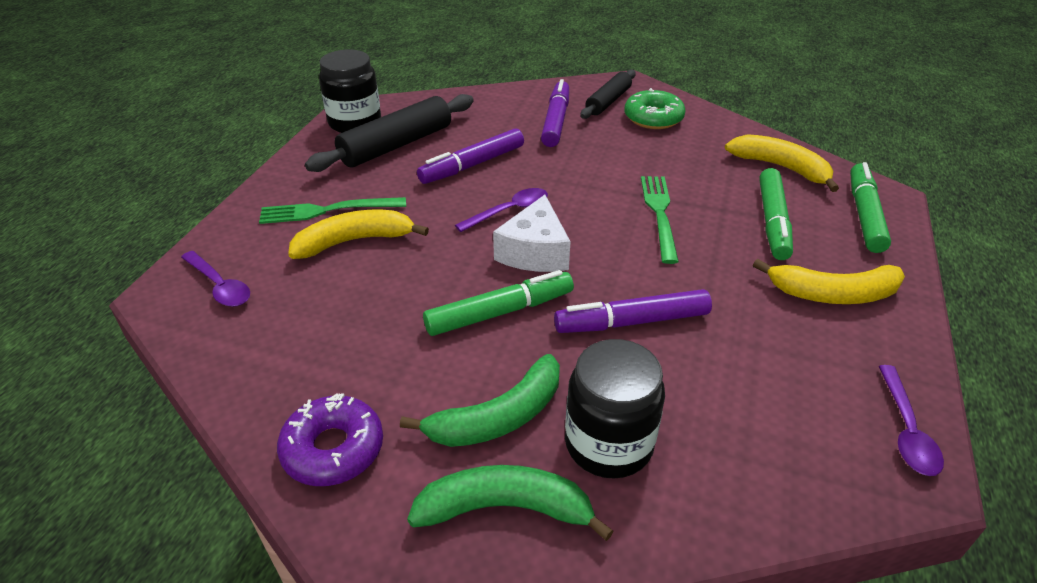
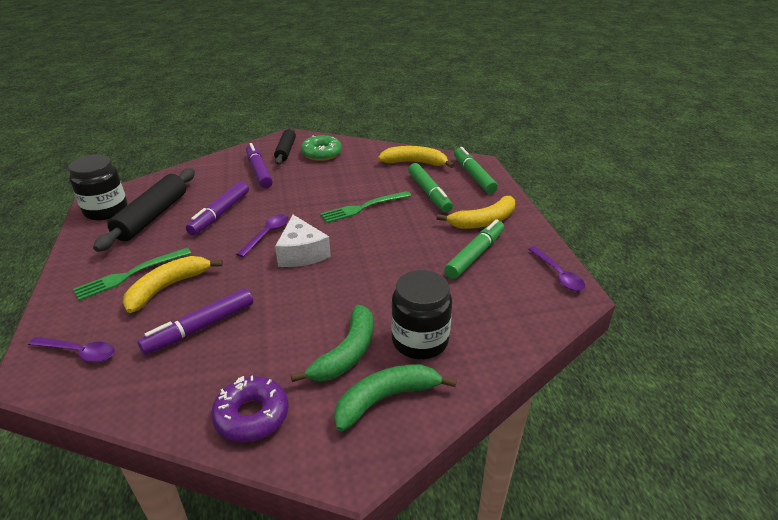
camera: 30 degrees left, 5 degrees down
(499, 312) = (304, 295): green marker -> green marker (474, 255)
(633, 322) = (389, 272): purple marker -> purple marker (201, 327)
(659, 213) = (363, 208): green fork -> green fork turned 90 degrees counterclockwise

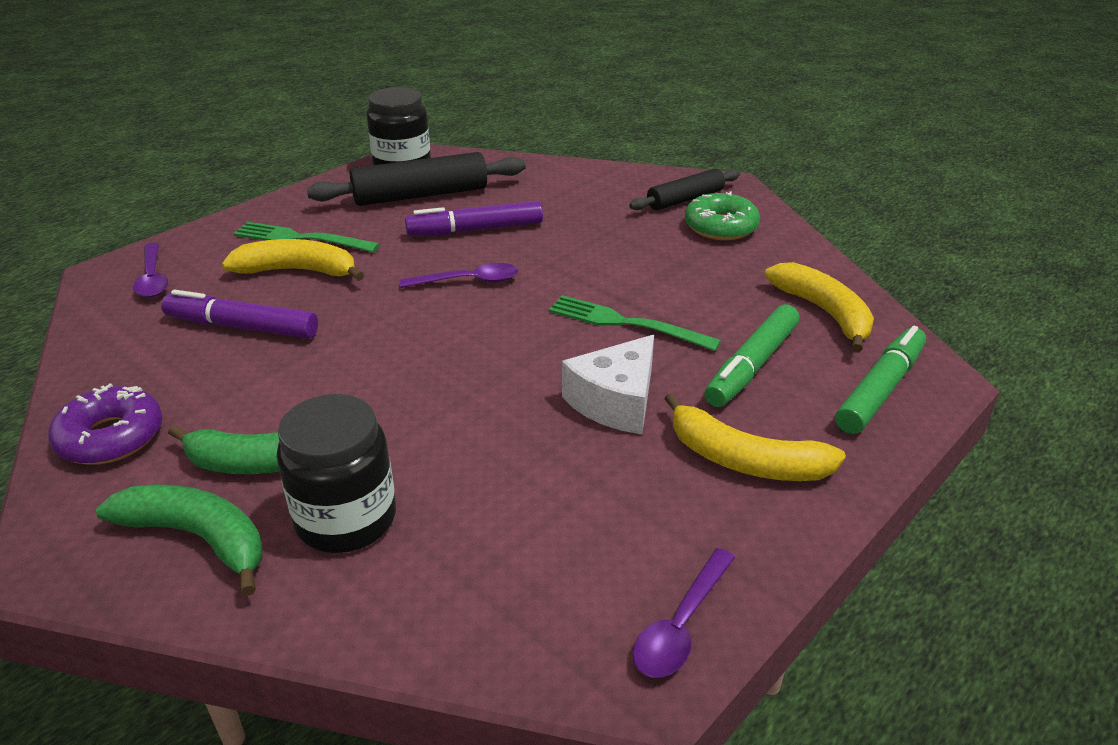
camera: 55 degrees right, 0 degrees up
(259, 171) = (605, 207): purple marker -> none
(302, 253) = (455, 325): white cheese -> white cheese (616, 402)
(474, 255) = (626, 490): green marker -> none

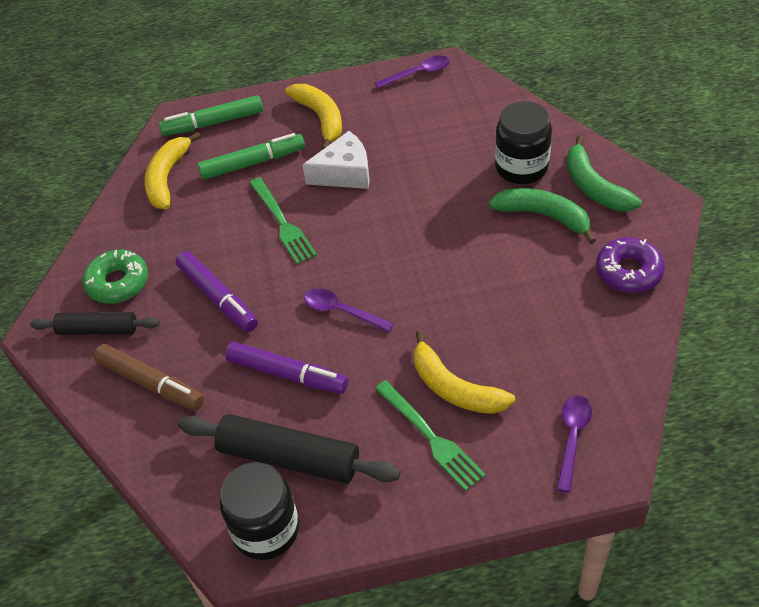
camera: 140 degrees left, 15 degrees up
(243, 327) = (521, 337): purple marker -> purple marker (217, 297)
(590, 191) = (150, 383): none -> brown marker

